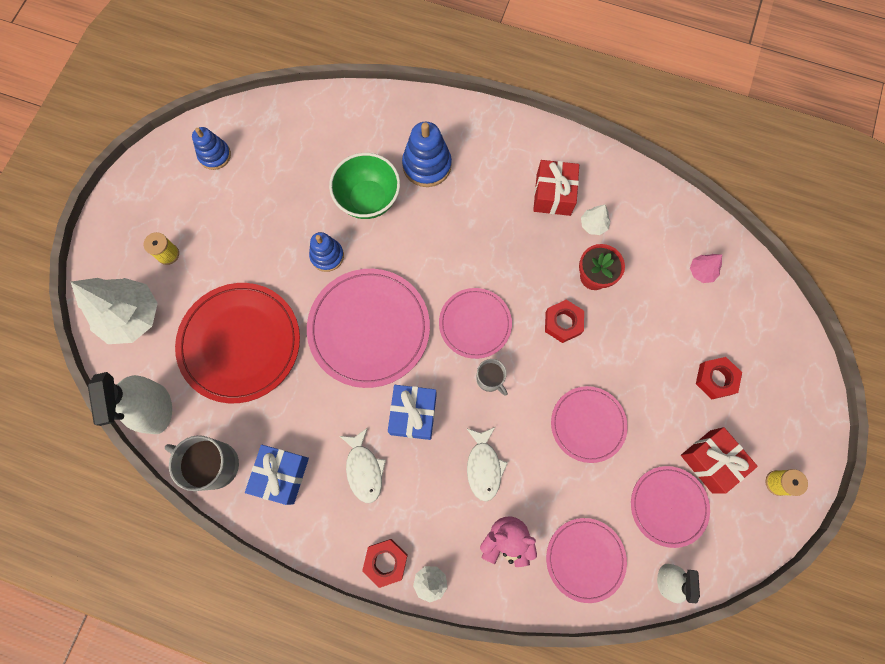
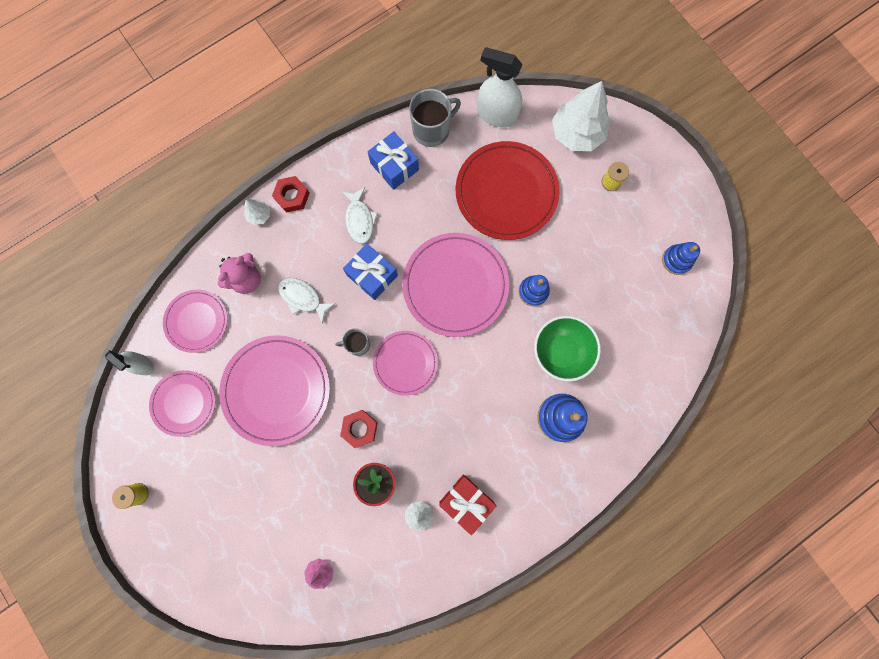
camera: 125 degrees right, 5 degrees up
(364, 469) = (359, 219): white fish -> white fish turned 120 degrees counterclockwise
(588, 424) = (276, 390): pink plate -> pink plate, size x1.67
(711, 461) = (187, 458): red gift -> none
(715, 379) = (236, 511): red nut -> none

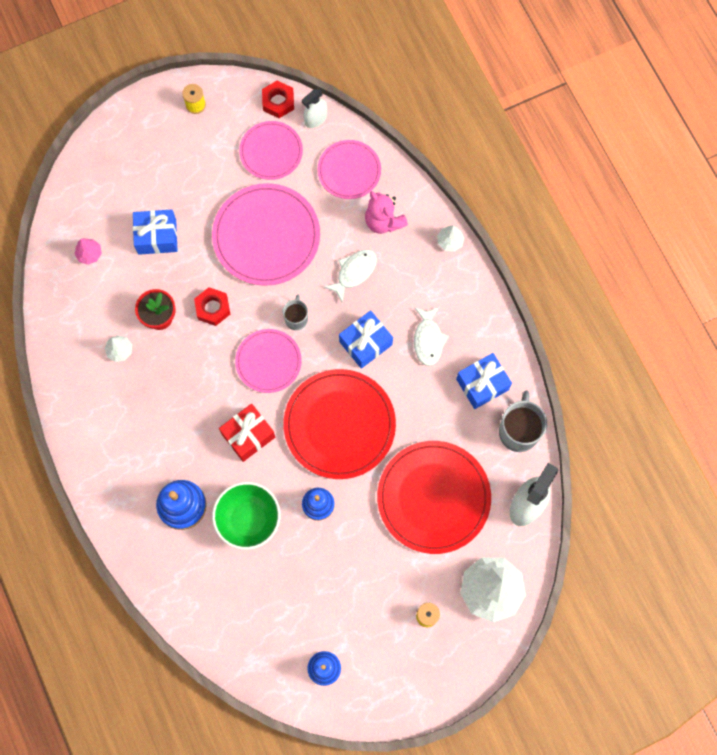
camera: 100 degrees right, 5 degrees down
(291, 503) = (157, 237): none -> blue gift
(292, 196) = (465, 276): red nut -> red nut (278, 102)
(359, 219) = (428, 339): white fish -> white fish turned 90 degrees counterclockwise
(432, 130) = (519, 431): grey mug -> grey mug turned 150 degrees counterclockwise
(455, 285) = (339, 425): pink plate -> red plate
(466, 502) = (121, 397): red gift -> red gift (248, 435)

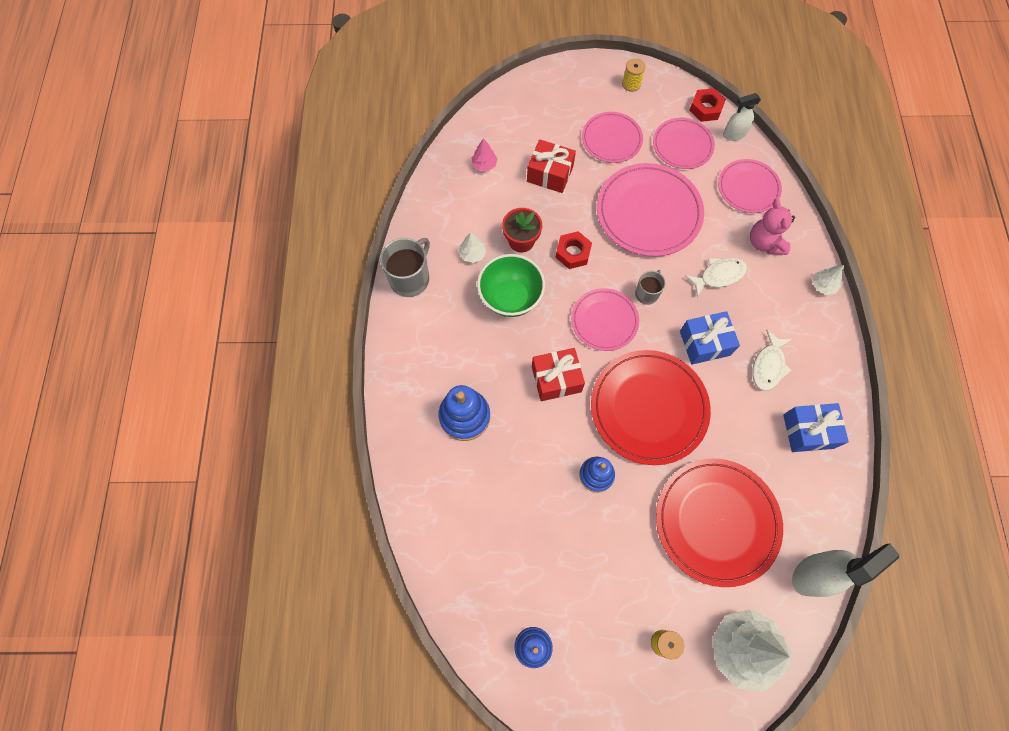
camera: 25 degrees right, 5 degrees down
(157, 237) = (550, 174): blue gift -> red gift
(201, 174) = (611, 139): none -> pink plate
(249, 520) = (522, 459): green bowl -> green bowl (510, 297)
(519, 431) = (831, 494): grey mug -> grey mug (410, 278)

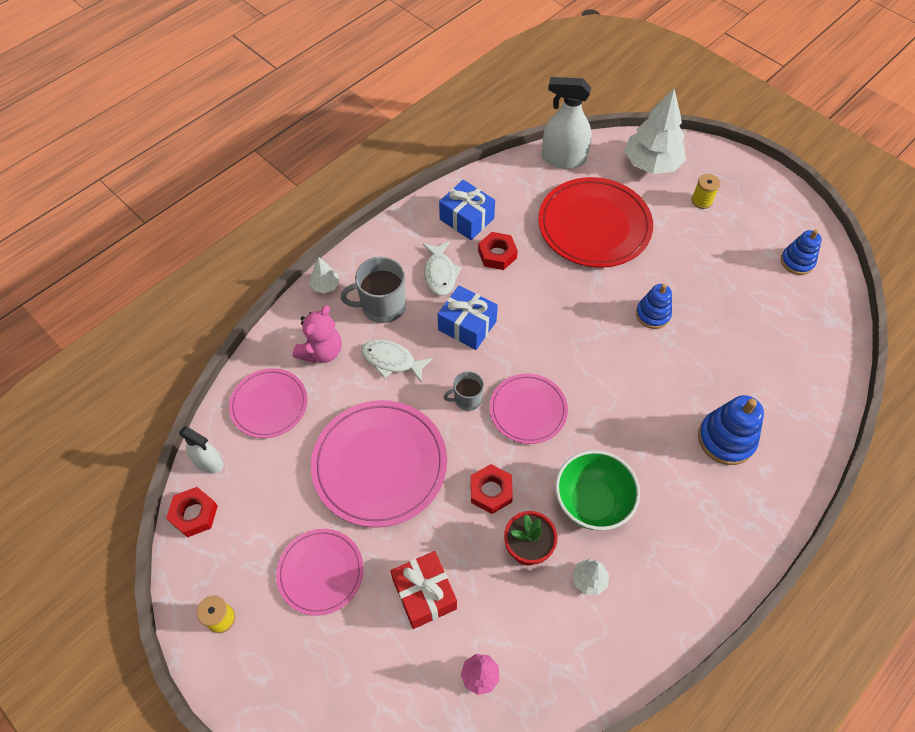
camera: 135 degrees left, 10 degrees down
(410, 278) = (677, 612): grey mug -> grey mug (382, 306)
(556, 379) = (618, 401): red gift -> none
(648, 408) = (564, 321): red plate -> none
(682, 145) = (266, 498): pink plate -> none
(752, 420) = (497, 254): none -> red nut
(768, 366) = (440, 273): white fish -> white fish turned 105 degrees clockwise

